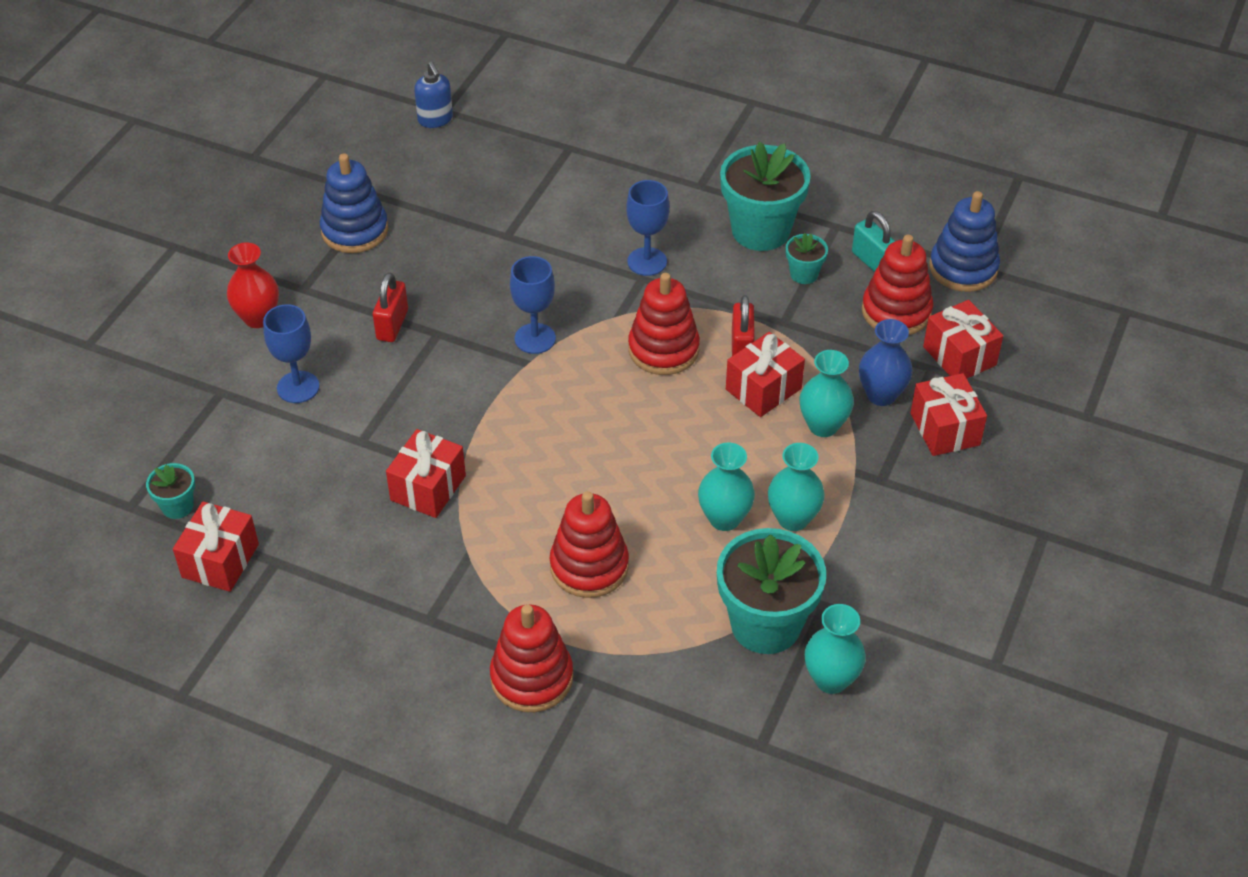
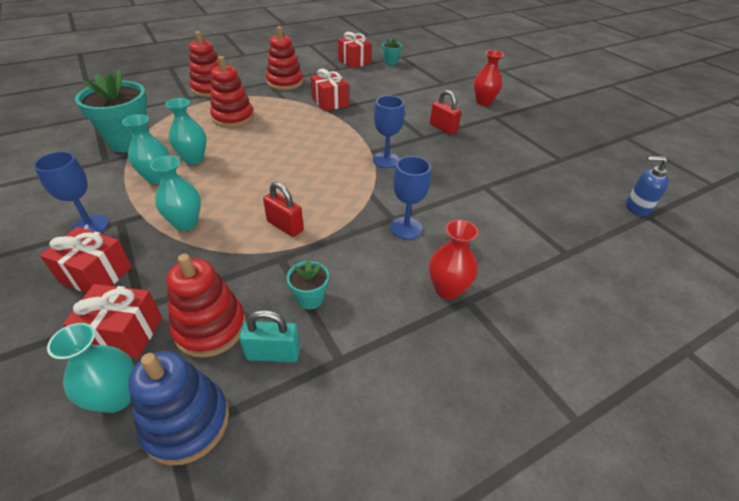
camera: 125 degrees right, 5 degrees down
(298, 387) = (426, 97): blue goblet -> blue goblet (90, 226)
(355, 230) = (531, 143): blue stacking toy -> none
(663, 349) = (324, 196): red stacking toy -> red stacking toy (285, 82)
(700, 201) = (447, 289): none -> red vase
(760, 230) = (381, 304): turquoise flower pot -> none
(763, 389) = (244, 216): red gift -> none
(831, 679) = (77, 143): turquoise vase -> turquoise vase (116, 397)
(881, 395) = (164, 263): blue vase -> none

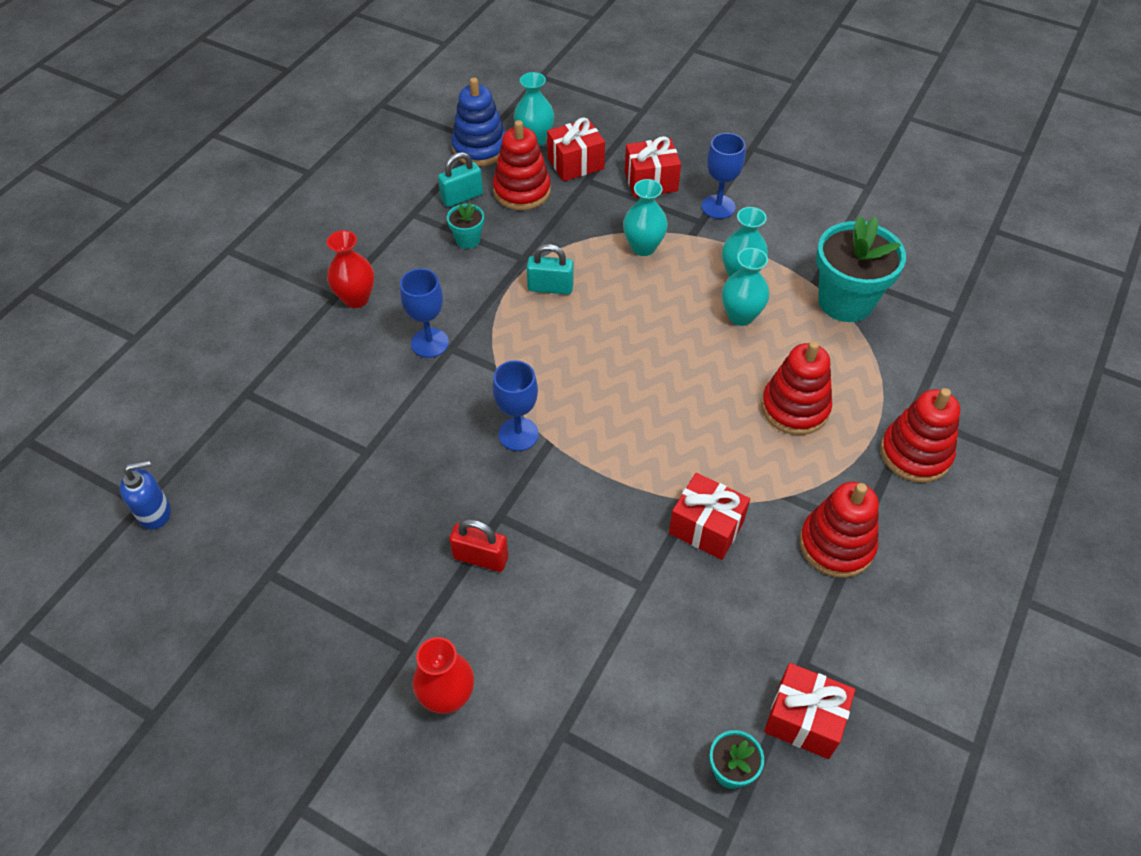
camera: 150 degrees right, 10 degrees up
(285, 226) = (550, 287): red padlock -> turquoise padlock

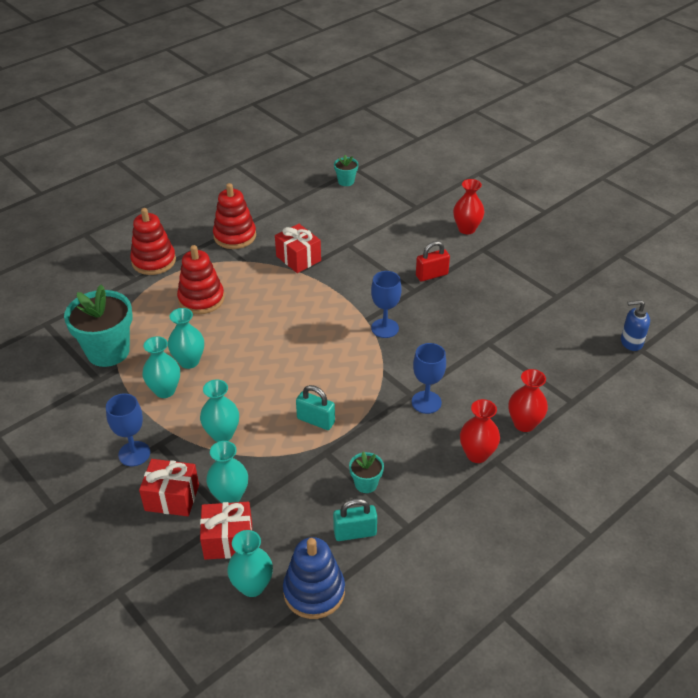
camera: 160 degrees left, 10 degrees down
(305, 348) = (524, 424): none -> red vase
(480, 557) = (431, 275): red padlock -> red padlock turned 60 degrees counterclockwise
(522, 191) = (295, 523): red stacking toy -> none
(597, 196) = (230, 496): none -> turquoise vase
(804, 720) = (302, 187): red gift -> none

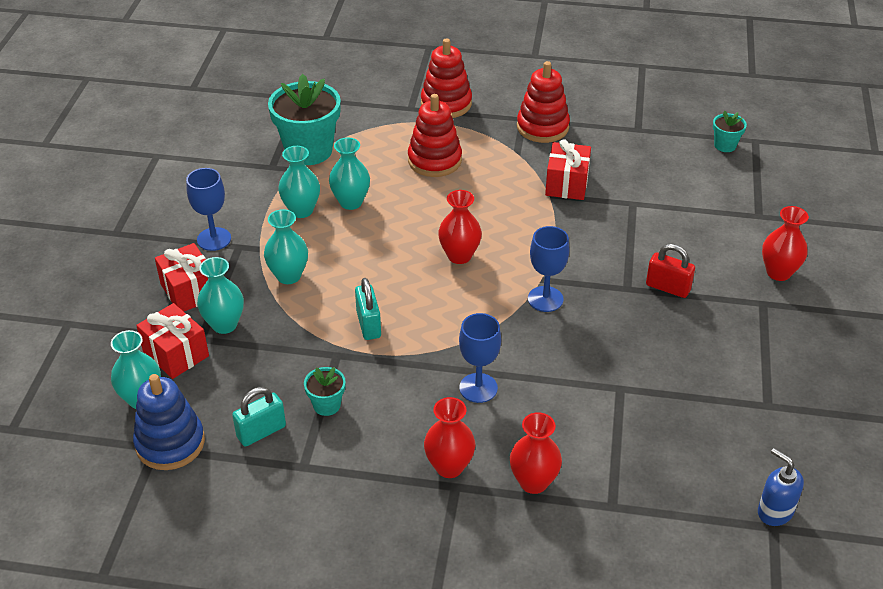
camera: 50 degrees right, 0 degrees up
(304, 341) = (459, 256): none -> red vase
(355, 532) = (261, 432): turquoise padlock -> turquoise padlock turned 75 degrees counterclockwise

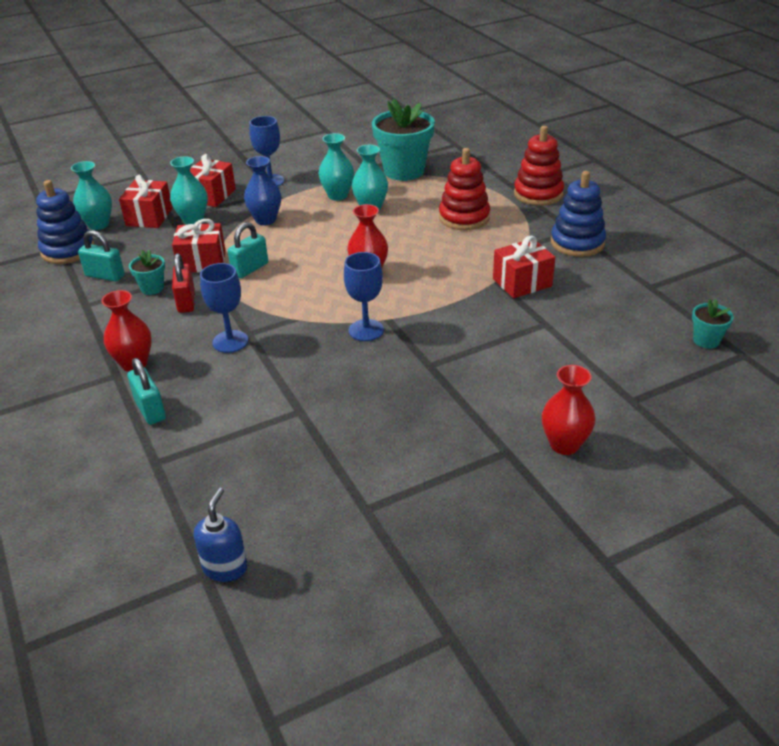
camera: 55 degrees right, 5 degrees down
(288, 276) = (265, 220): turquoise vase -> blue vase
(317, 351) = (202, 262): none -> red gift
(533, 482) = (150, 410): red vase -> turquoise padlock
(542, 127) = (577, 243): red stacking toy -> blue stacking toy
(668, 287) = (457, 386): red padlock -> red padlock (186, 301)

